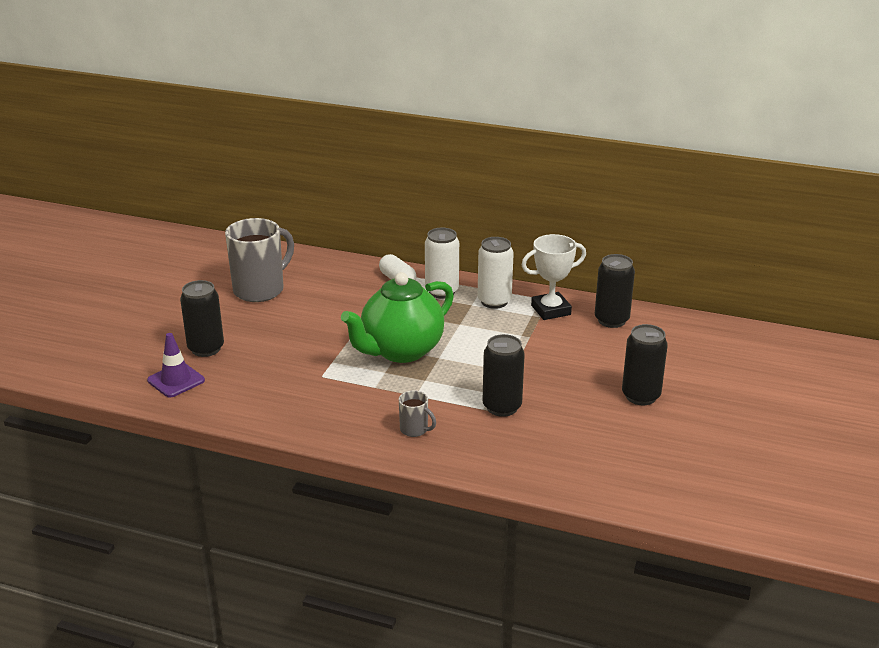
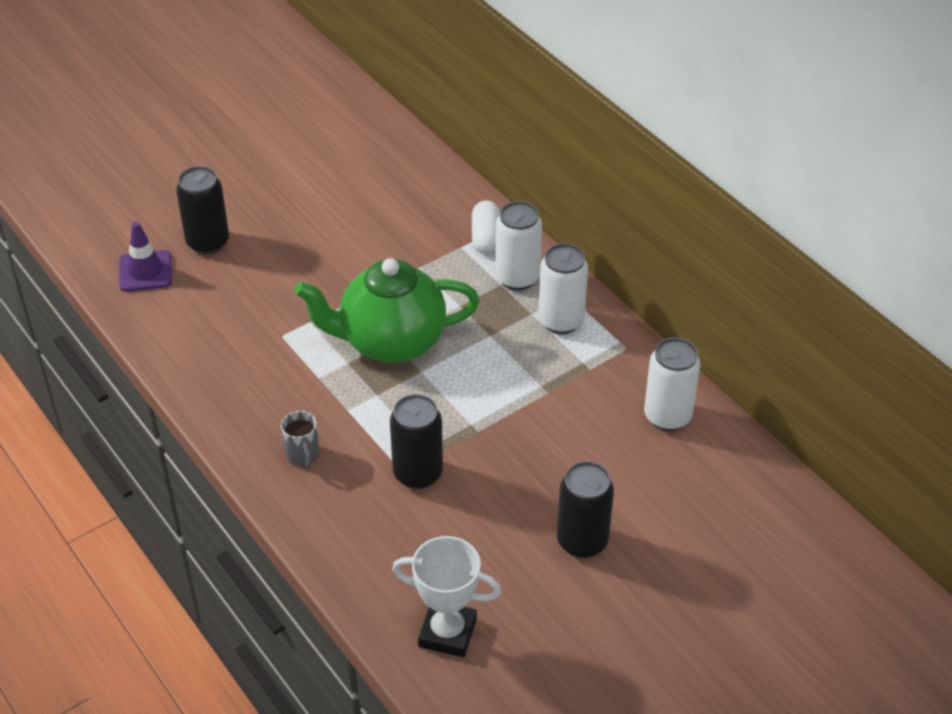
camera: 35 degrees right, 15 degrees up
(260, 290) = (331, 185): grey mug -> none
(551, 310) = (612, 366): white trophy -> white trophy (447, 632)
(611, 320) = (667, 416): black can -> white can

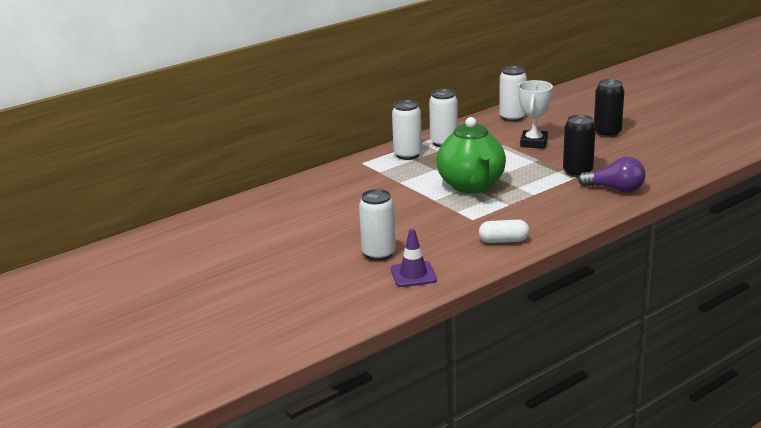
camera: 90 degrees left, 20 degrees down
(208, 242) = (378, 254): black can -> white can
(303, 455) = (576, 204): grey mug -> none
(343, 512) = (615, 189): none -> purple light bulb
(447, 632) = (684, 159): white trophy -> white trophy (533, 143)
(486, 237) = (370, 165): white capsule -> white capsule (503, 241)

